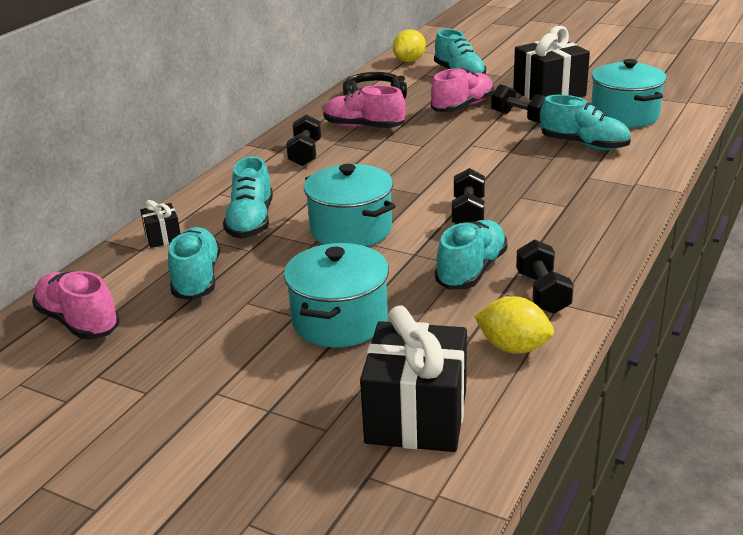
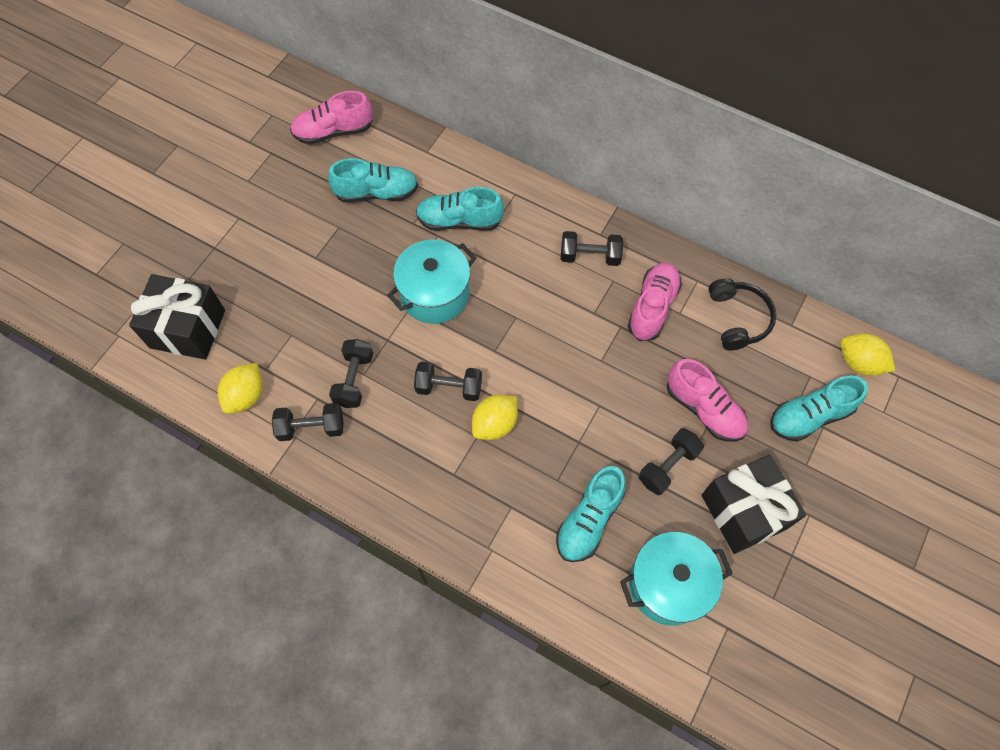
camera: 90 degrees right, 35 degrees up
(78, 322) = (333, 131): pink shoe -> pink shoe turned 150 degrees counterclockwise
(163, 237) = (443, 163): black gift -> none
(340, 321) = (302, 286): turquoise pot -> none
(471, 270) = (354, 379): turquoise shoe -> black dumbbell
(503, 189) = (495, 424): none -> yellow lemon

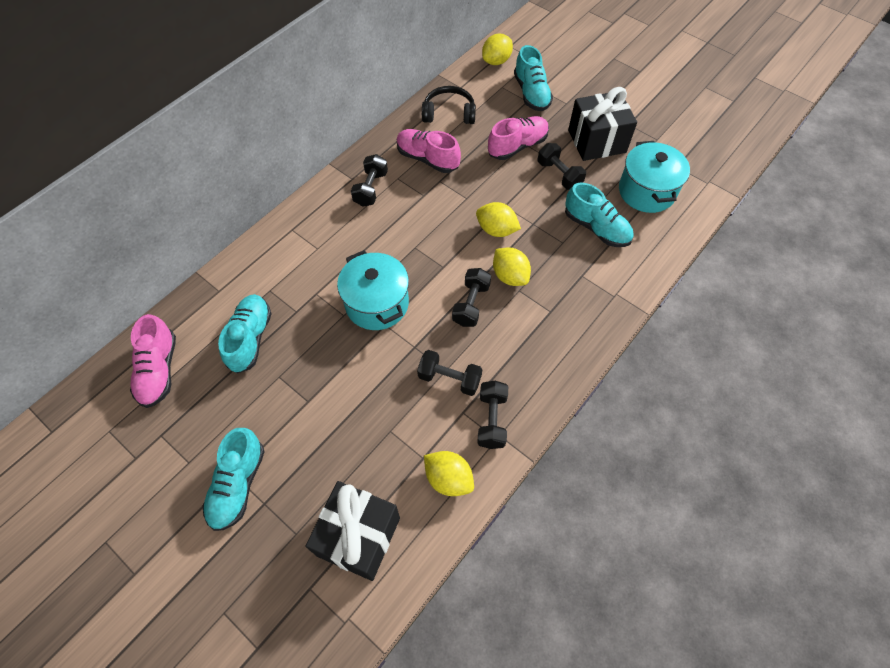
camera: 80 degrees left, 5 degrees down
(459, 221) = (306, 274): turquoise shoe -> turquoise shoe (238, 485)
(559, 401) = (496, 230): none -> yellow lemon

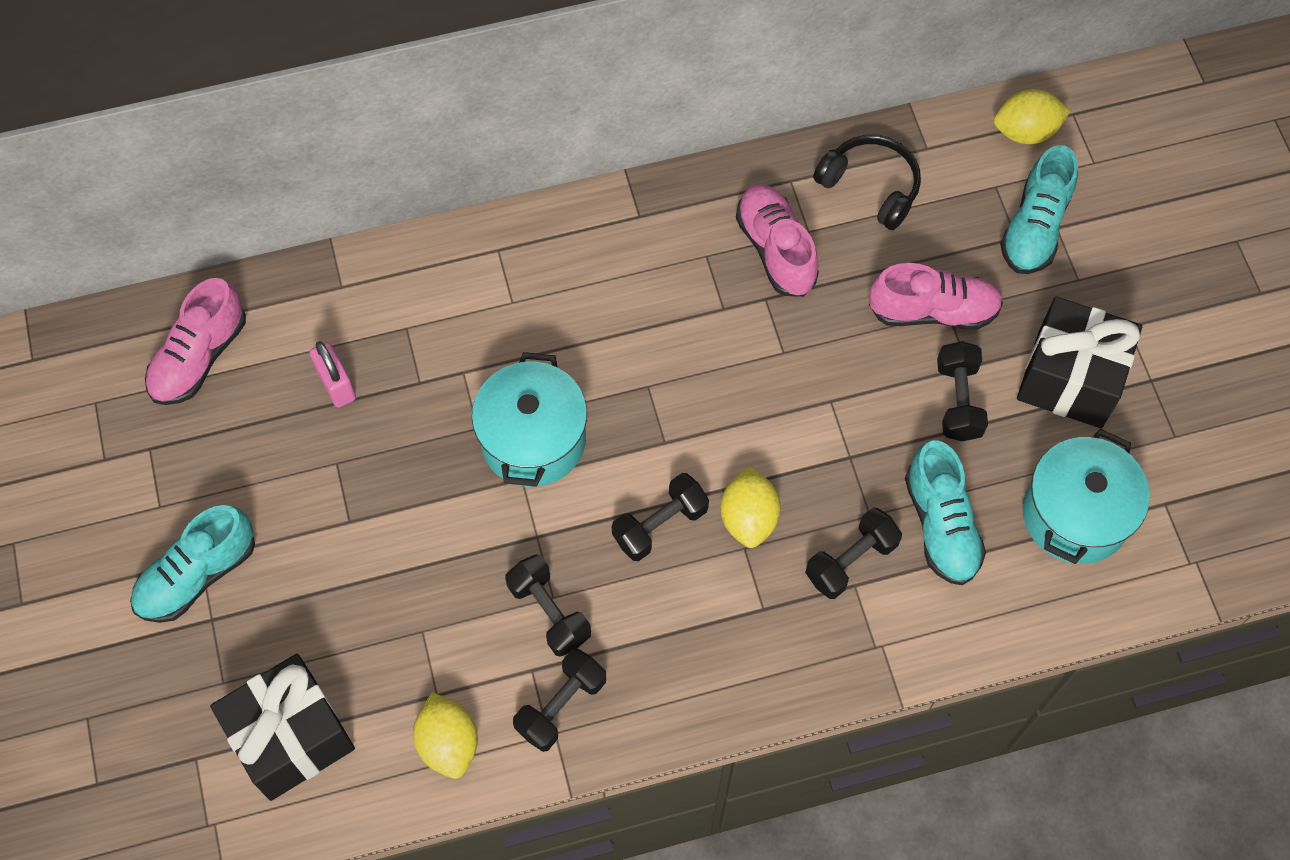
camera: 35 degrees right, 5 degrees up
(250, 338) = (336, 384): turquoise shoe -> pink padlock
(371, 189) = (654, 250): black dumbbell -> black dumbbell (850, 561)
(496, 230) = (787, 433): yellow lemon -> none

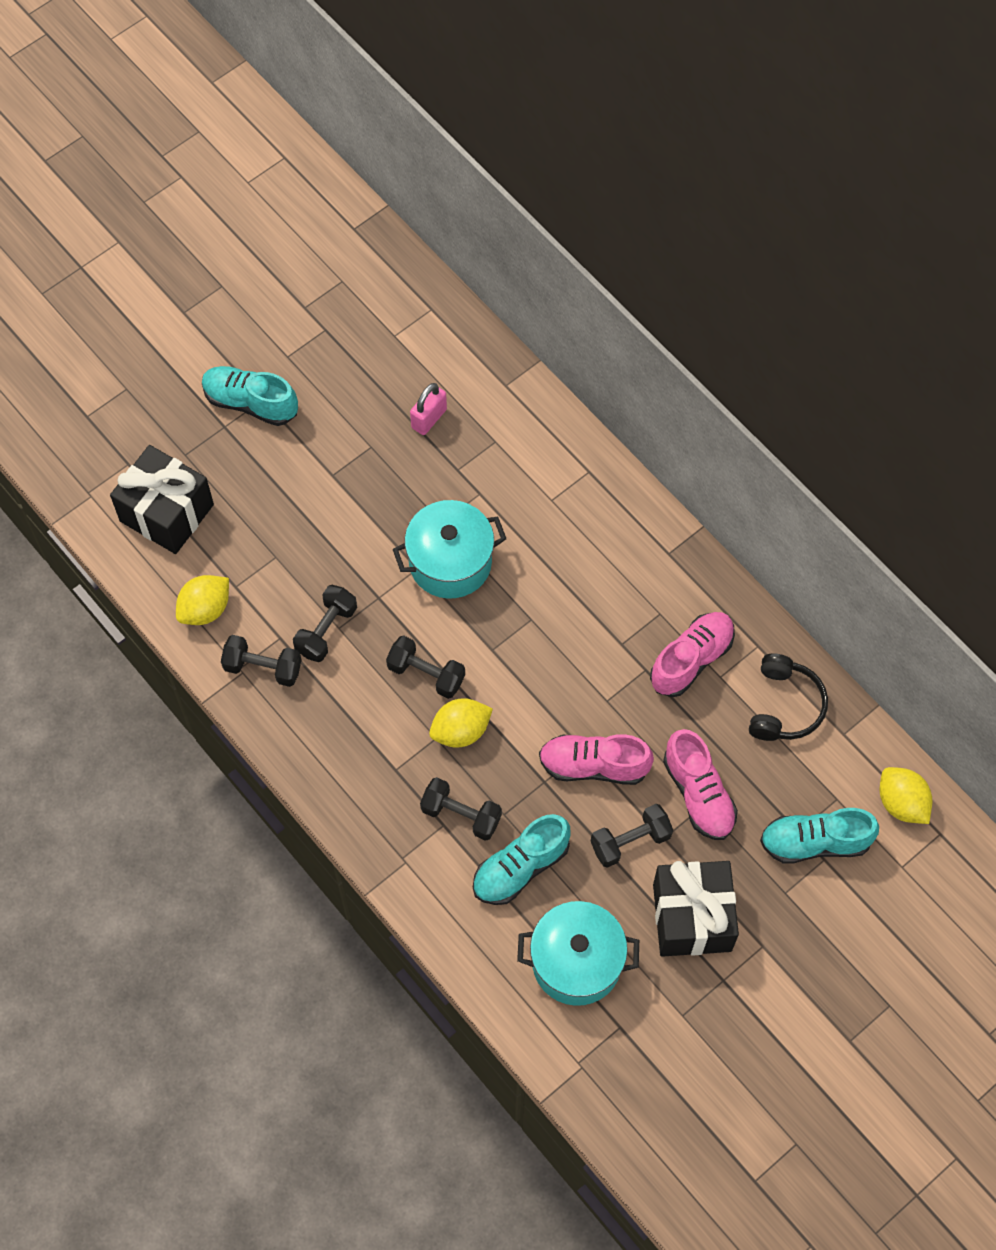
camera: 65 degrees right, 0 degrees up
(199, 357) = (406, 325): pink shoe -> pink shoe (594, 765)

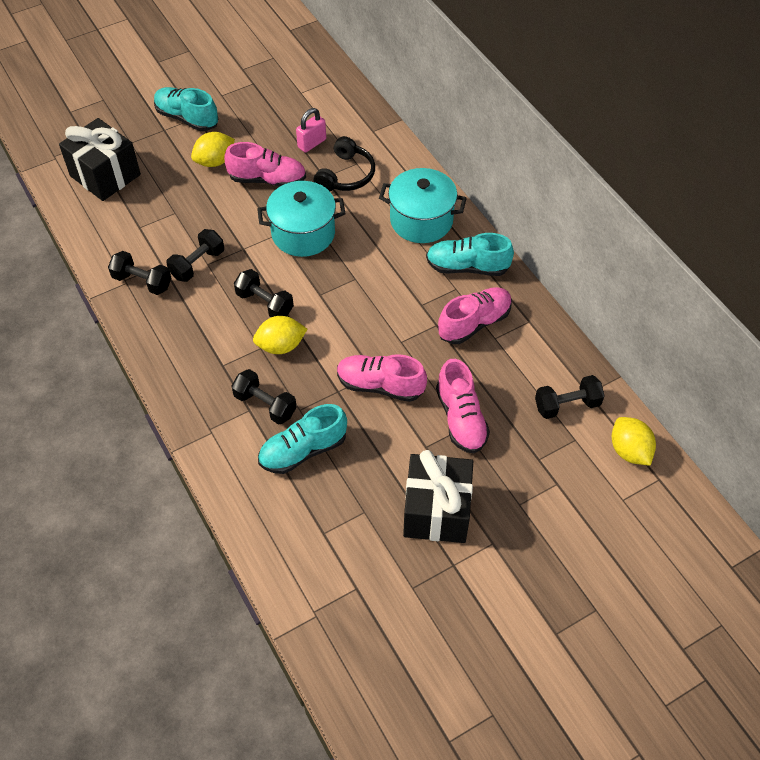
camera: 10 degrees right, 10 degrees down
(205, 609) = (112, 238): yellow lemon -> yellow lemon (215, 161)
(384, 486) = (267, 179): none -> pink shoe
(576, 962) = (331, 530): turquoise pot -> turquoise pot (421, 220)
(630, 841) = (397, 445): black dumbbell -> black dumbbell (567, 405)
(785, 706) = (543, 366): black headphones -> black headphones (346, 175)
(815, 842) = (551, 469): turquoise shoe -> turquoise shoe (467, 267)

